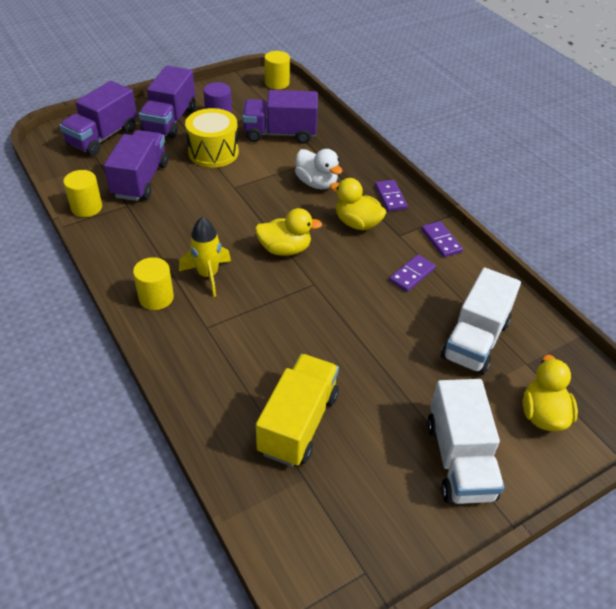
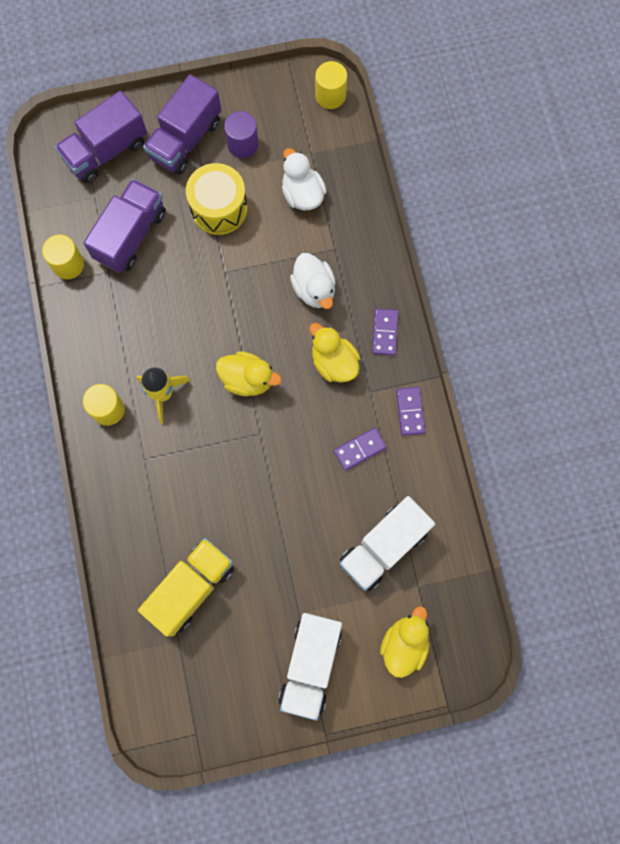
camera: 20 degrees right, 30 degrees up
(280, 134) = (302, 194): purple truck -> white duck

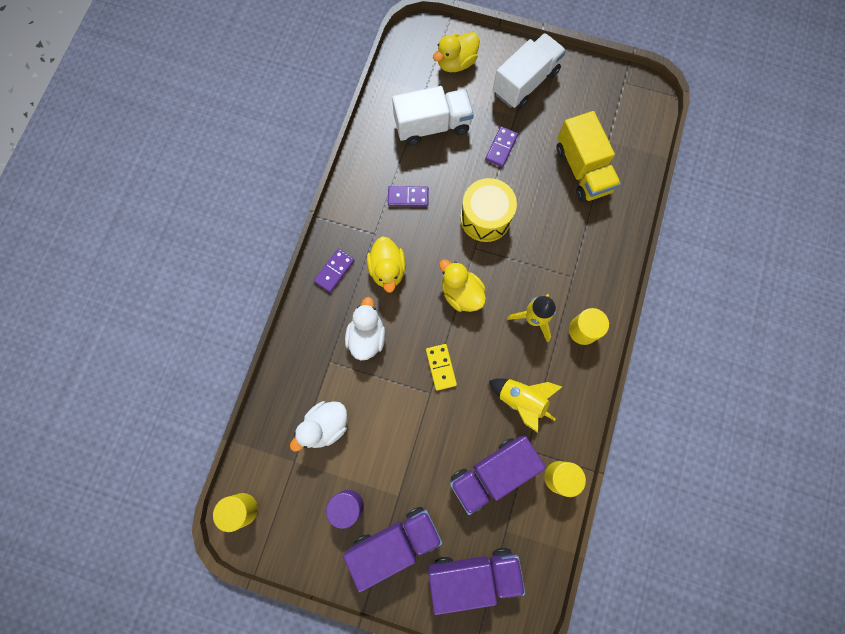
camera: 150 degrees left, 0 degrees up
(136, 311) = (521, 400): none -> yellow rocket
(191, 588) = (582, 169): yellow truck -> yellow truck turned 90 degrees counterclockwise
(219, 208) = (403, 454): yellow drum -> yellow drum (485, 218)
(228, 300) = (441, 367): none -> yellow domino
(302, 194) = (325, 426): white duck -> white duck turned 45 degrees clockwise
(410, 411) = (355, 203): purple domino -> purple domino (501, 148)

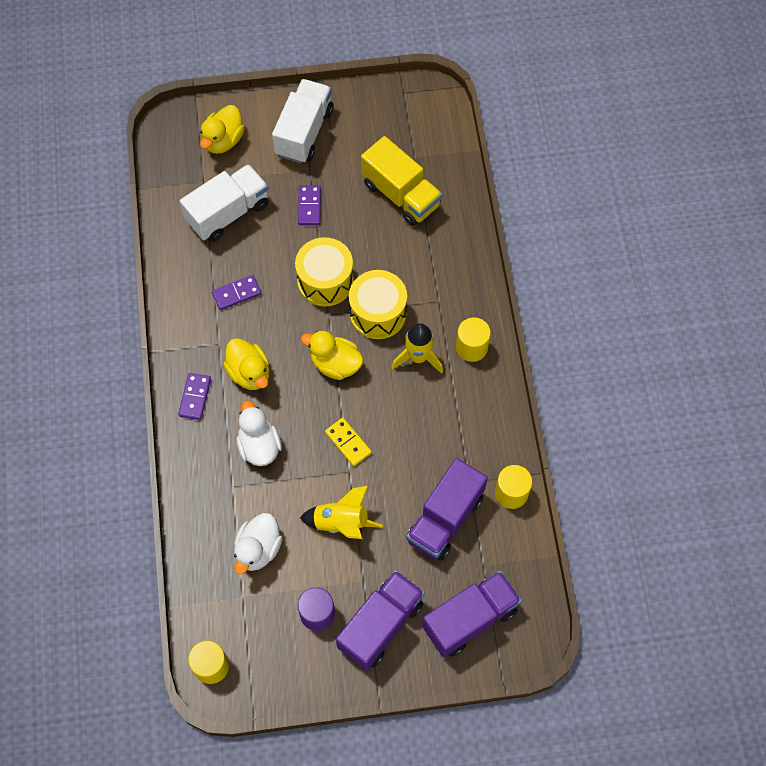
camera: 25 degrees left, 10 degrees down
(516, 265) = (378, 313): none -> yellow drum
(521, 400) = (442, 439): yellow rocket -> yellow rocket (341, 523)

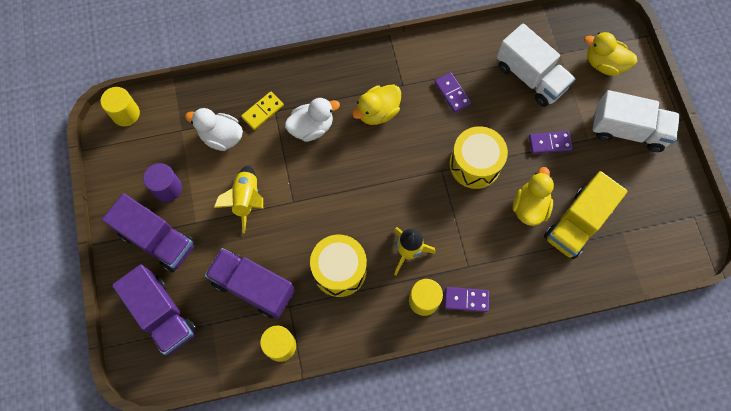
camera: 85 degrees right, 5 degrees up
(195, 397) = (351, 73): purple domino -> purple domino (466, 300)
(335, 364) = (393, 181): yellow duck -> yellow duck (529, 206)
(348, 442) = (320, 198): yellow domino -> yellow domino (263, 111)
(378, 313) = (448, 212): yellow drum -> yellow drum (339, 270)

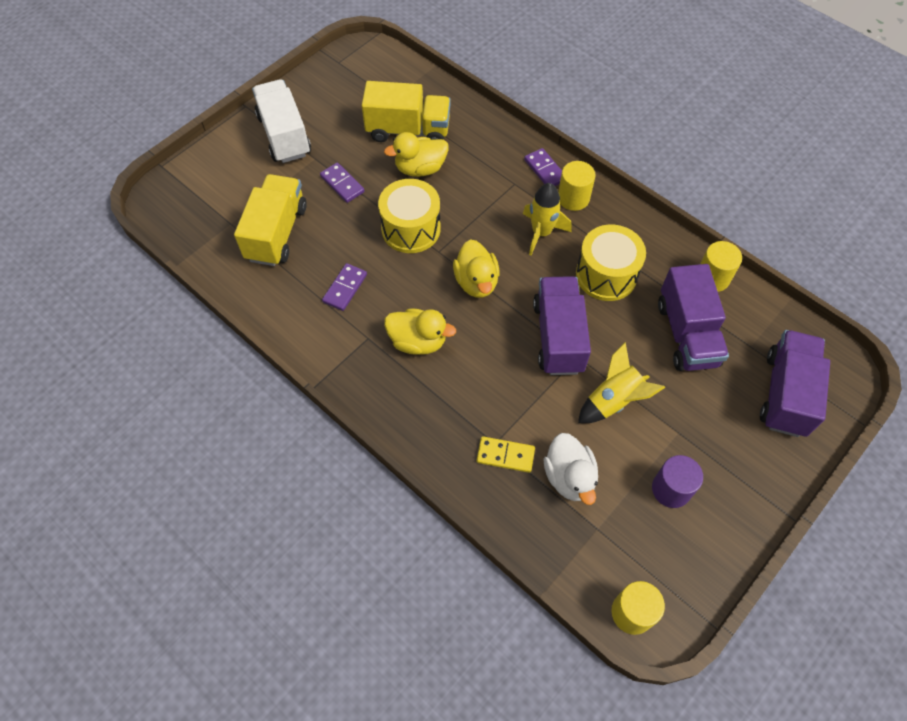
camera: 125 degrees left, 10 degrees down
(157, 240) = (728, 455): purple truck -> purple truck (558, 337)
(312, 127) = (484, 392): white duck -> none
(530, 77) = (277, 233): white truck -> yellow truck
(604, 64) = (219, 183): yellow duck -> yellow duck (476, 282)

